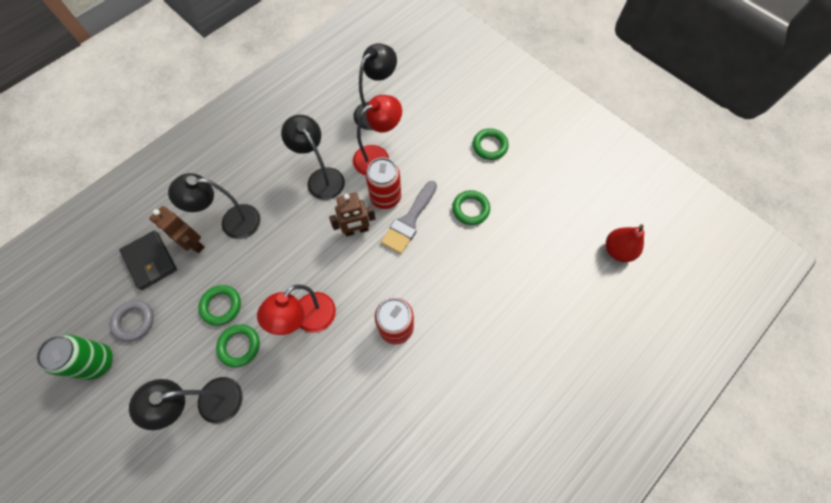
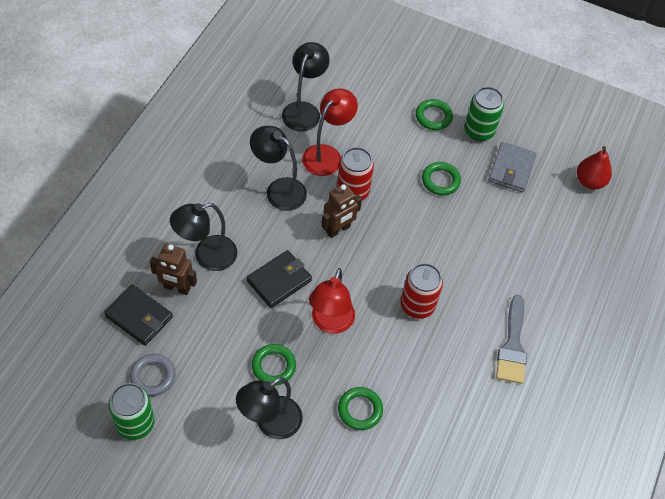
camera: 25 degrees left, 10 degrees down
(221, 306) = (236, 336): green ring -> green ring (360, 410)
(282, 264) = (279, 281): none -> black wallet
(409, 221) = (386, 207): grey brush -> grey brush (512, 345)
(527, 171) = (479, 131): none -> green can
(543, 216) = (511, 169): none -> grey wallet

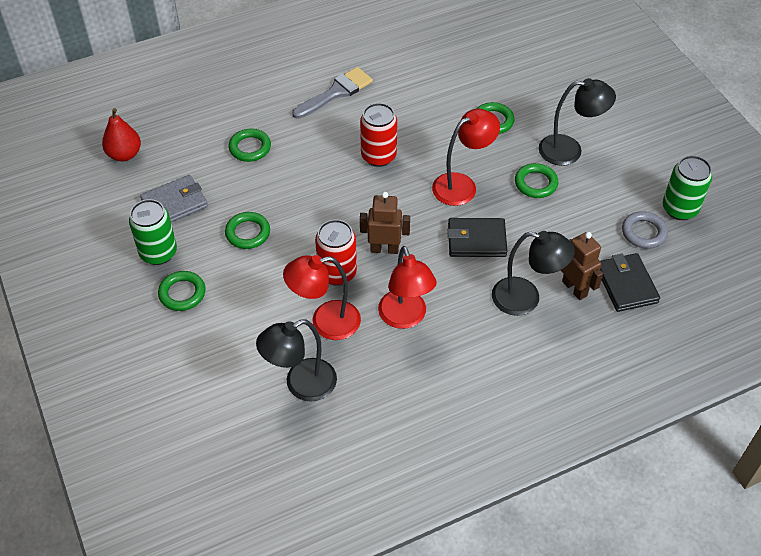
camera: 135 degrees left, 5 degrees down
(279, 189) = (405, 318): black lamp -> red lamp
(516, 246) = (250, 148): none -> green ring

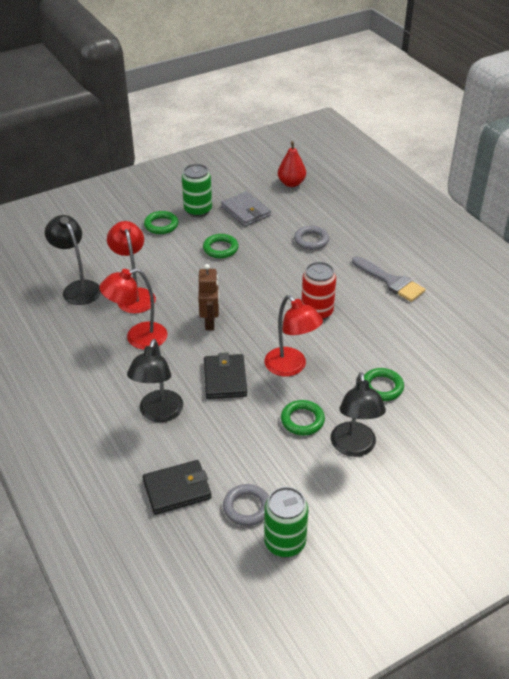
camera: 85 degrees right, 10 degrees down
(250, 148) = (311, 240): green ring -> grey ring
(337, 273) = (183, 298): red can -> none
(574, 288) = (171, 449): brown robot -> none

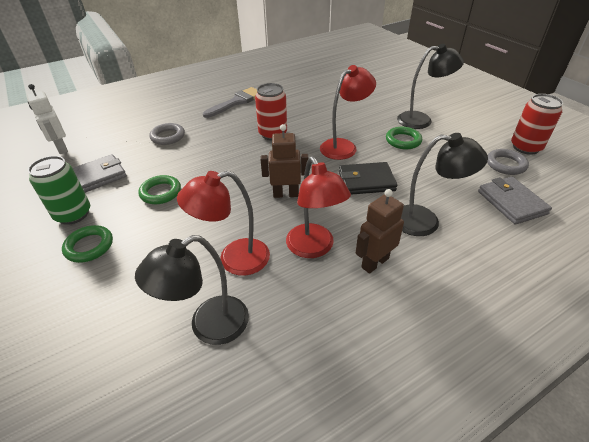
camera: 90 degrees left, 0 degrees up
(115, 372) = (374, 262): none -> brown robot
(177, 489) = (511, 202): black wallet -> grey wallet
(285, 543) = (525, 147): green can -> red can
(291, 183) = (61, 148): red pear -> white robot
(382, 387) = (357, 108): green ring -> none

